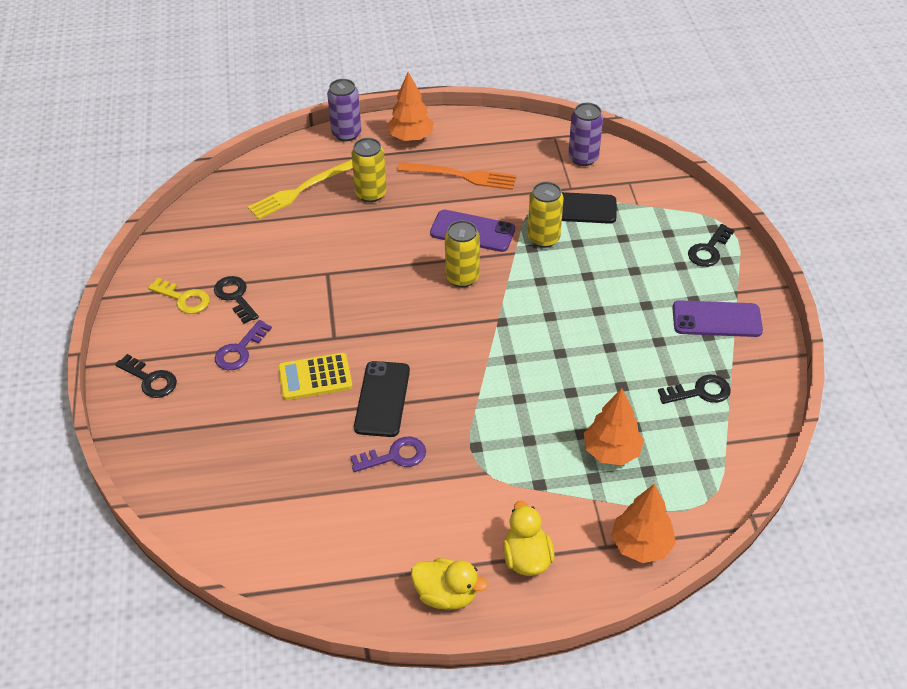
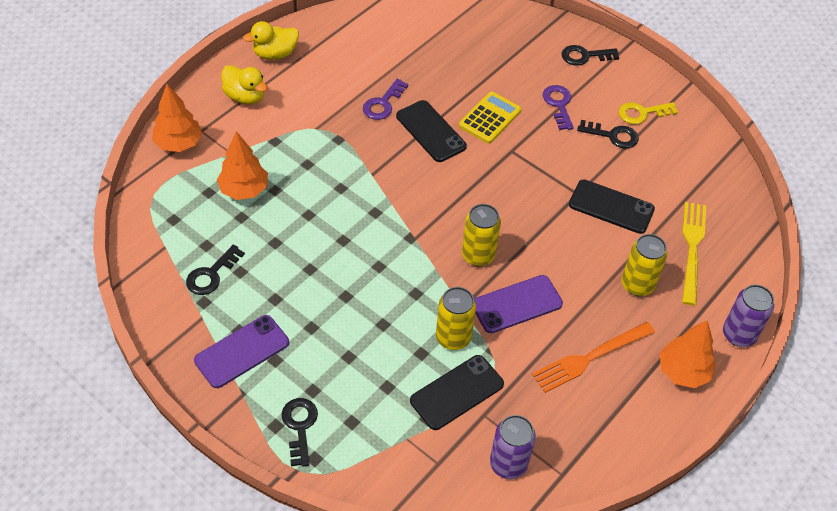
camera: 135 degrees right, 5 degrees up
(316, 249) = (611, 207): none -> black phone

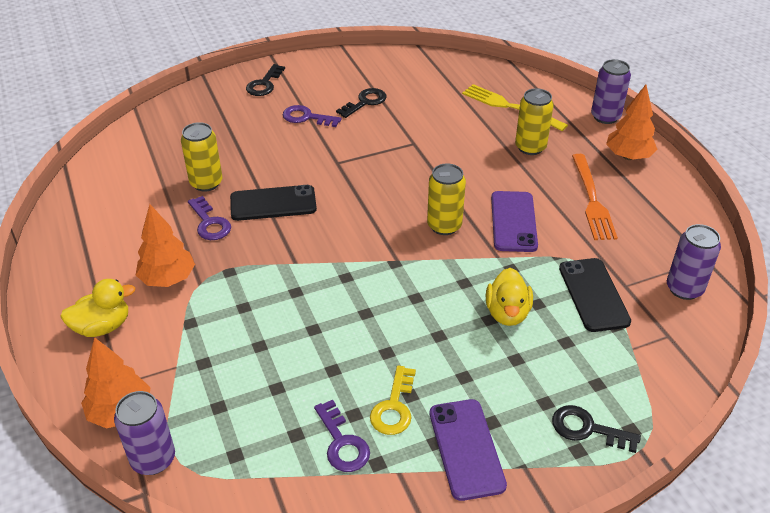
camera: 60 degrees left, 10 degrees down
(150, 178) = (153, 459): none -> purple can
(211, 274) = (342, 443): black key -> purple key
(244, 190) = (239, 372): orange tree -> orange tree (168, 279)
(275, 54) = (63, 281): yellow duck -> yellow duck (507, 313)
(453, 338) = (530, 275): yellow can -> yellow can (206, 183)
(490, 118) = (288, 161): yellow calculator -> none
(611, 207) = (440, 131): black phone -> none
(642, 113) = (353, 79): yellow key -> yellow key (394, 407)

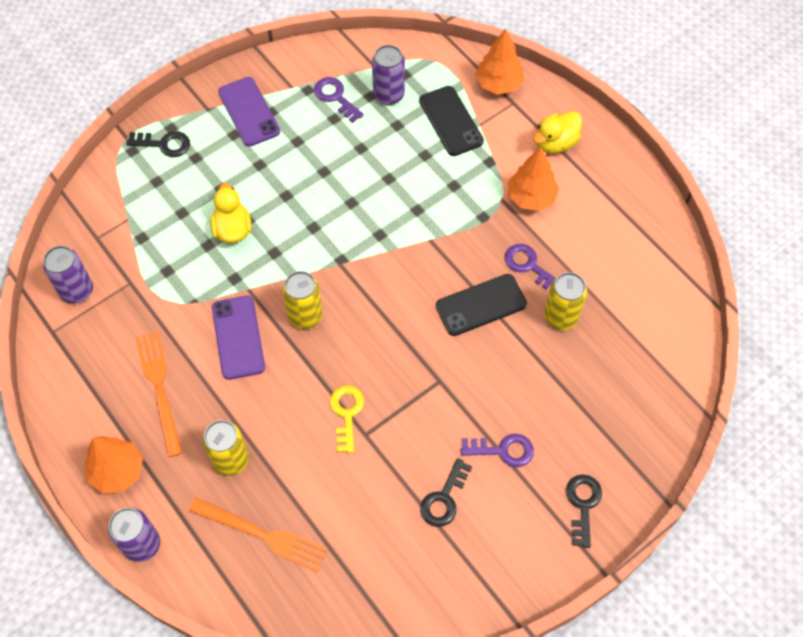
camera: 165 degrees right, 20 degrees up
(153, 459) = (457, 60): purple can -> purple can (388, 95)
(394, 407) = (306, 130): yellow key -> yellow key (347, 413)
(510, 107) = (263, 535): yellow fork -> orange fork
(593, 295) = (159, 265): black phone -> black phone (451, 121)

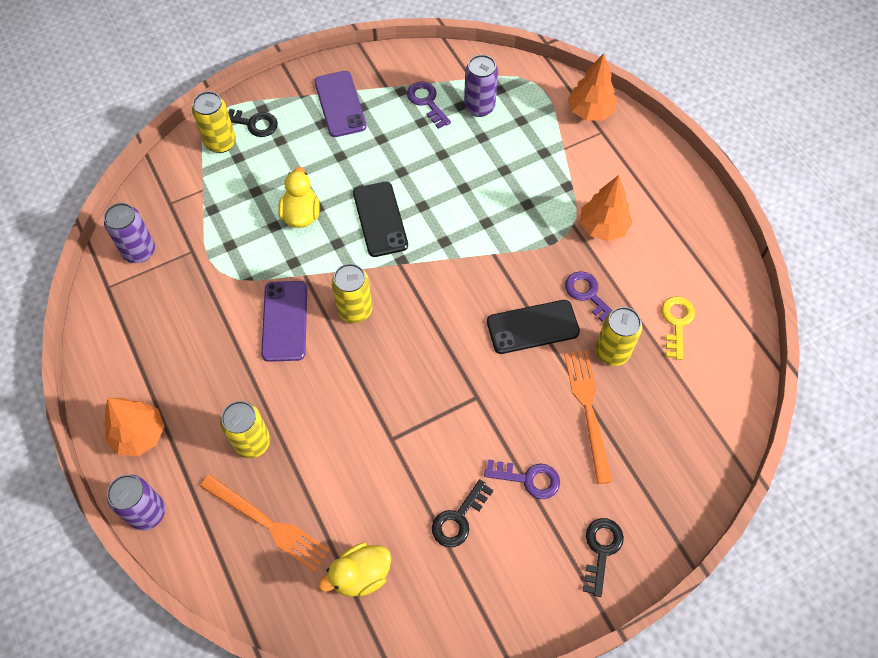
camera: 10 degrees right, 0 degrees up
(135, 169) = (220, 143): none -> yellow can
(159, 388) = (198, 358): orange fork -> orange fork (588, 409)
(347, 413) = (377, 415): yellow key -> yellow key (676, 323)
(451, 121) = (536, 141): black phone -> black phone (380, 219)
(555, 143) = (637, 177): yellow duck -> yellow duck (360, 575)

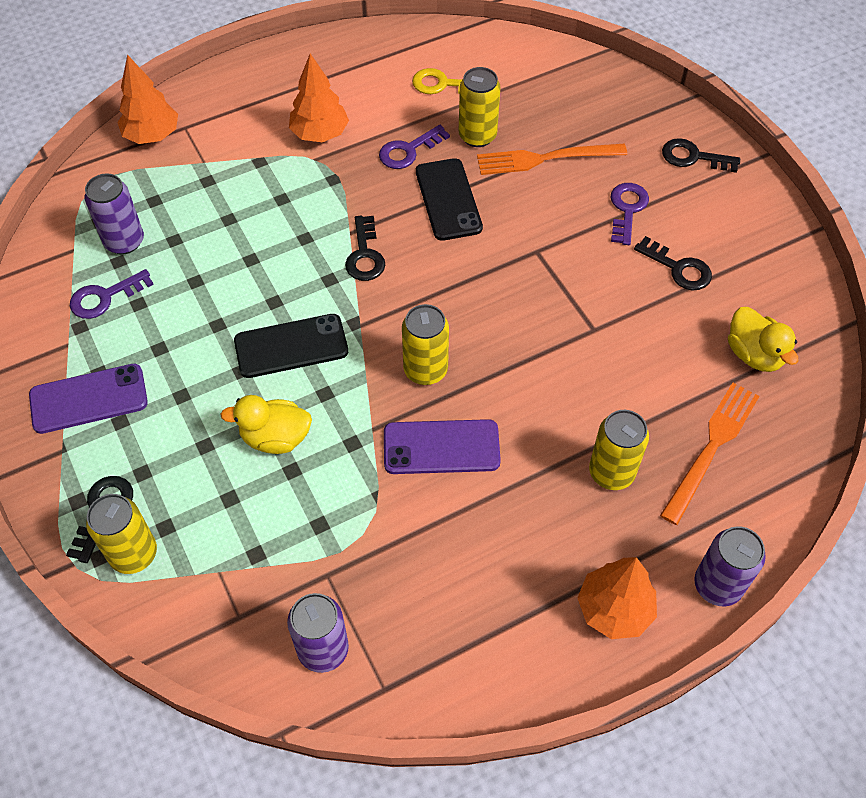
camera: 90 degrees left, 5 degrees down
(469, 265) = (364, 255): none -> black key

